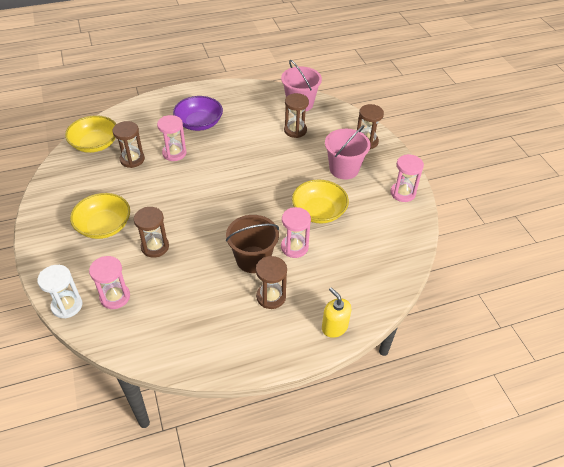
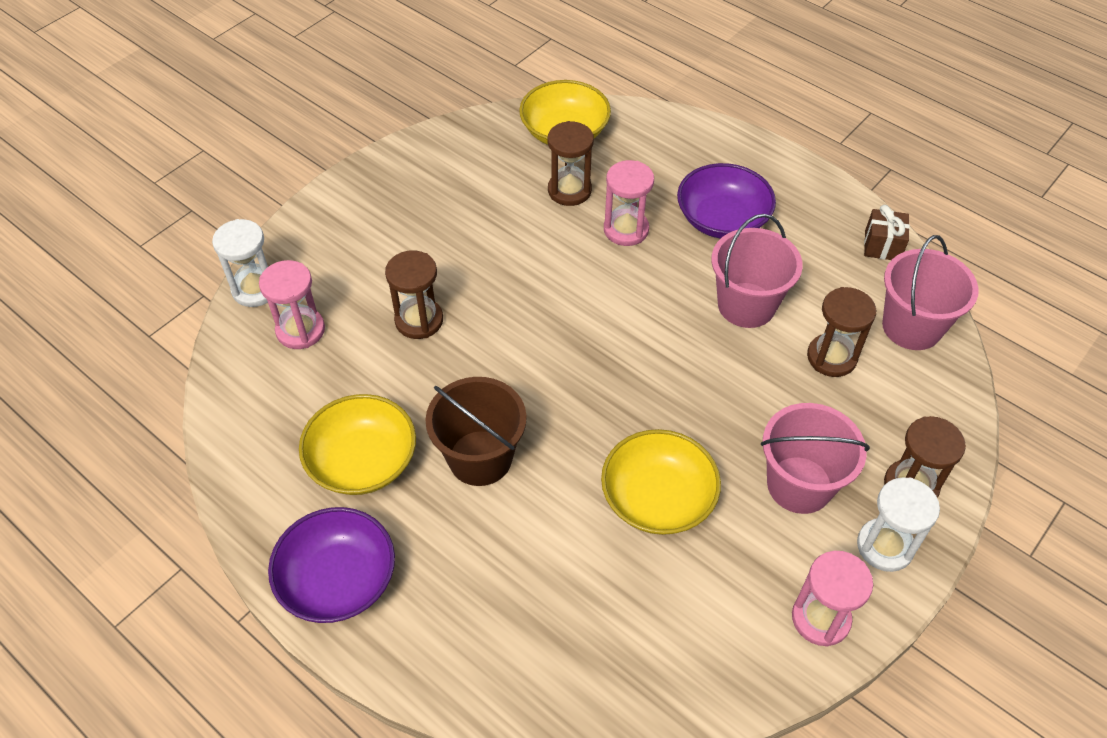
camera: 60 degrees right, 5 degrees up
(104, 226) = (416, 240): yellow bowl -> yellow bowl (362, 461)
(249, 139) = (746, 305): none -> pink bucket
(256, 90) = (882, 246): none -> brown gift
(271, 297) = (420, 524): brown hourglass -> none
(277, 341) = (338, 579): none -> purple bowl
(294, 247) = (547, 503): pink hourglass -> none
(334, 327) = (415, 652): yellow soap dispenser -> none
(385, 161) = (885, 546): none -> white hourglass

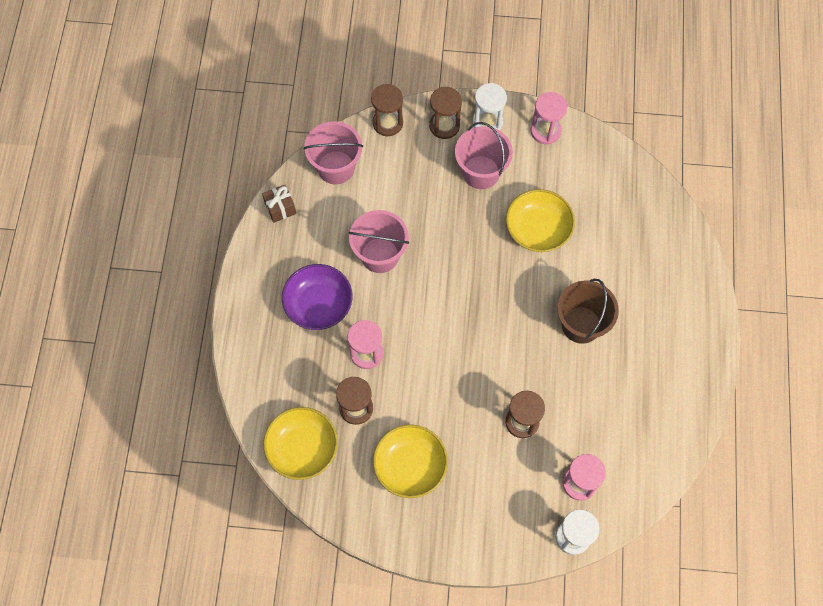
camera: 125 degrees left, 15 degrees up
(338, 579) = (694, 341): purple bowl -> none
(362, 461) = (628, 380): yellow bowl -> yellow bowl (410, 466)
(831, 357) = (387, 195): brown hourglass -> brown hourglass (387, 123)

